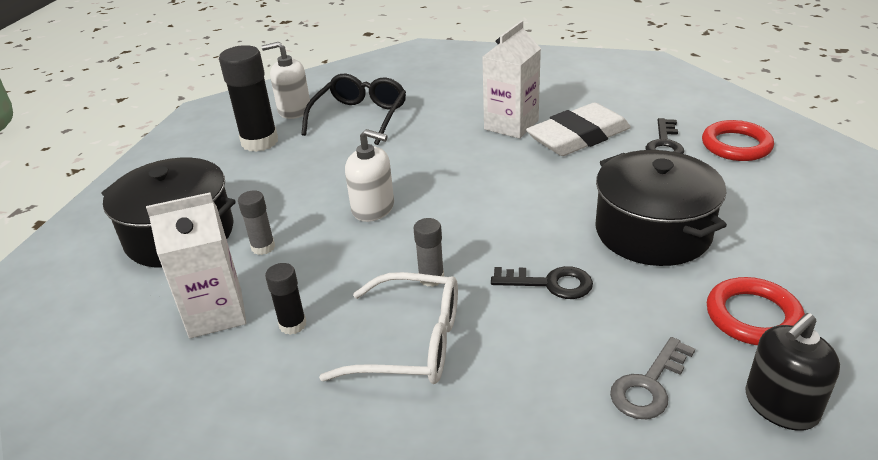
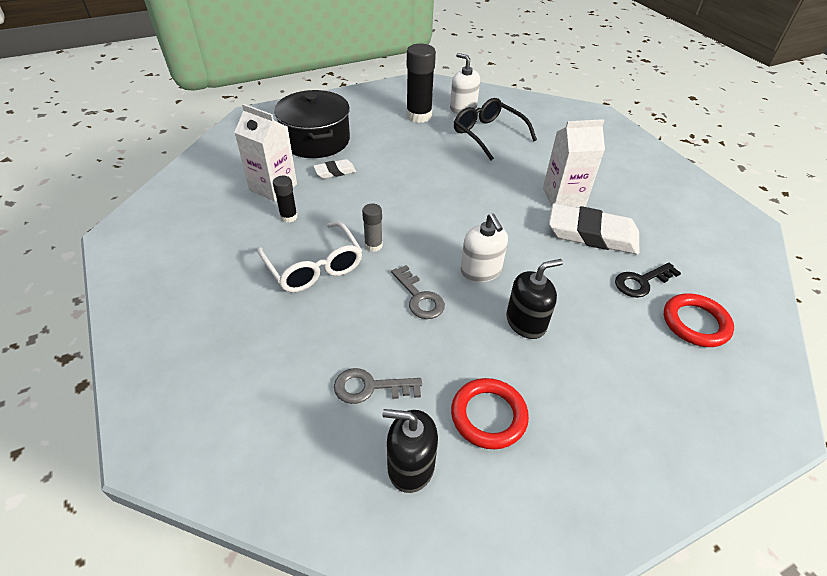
camera: 45 degrees right, 10 degrees up
(263, 247) = (335, 171): grey glue stick -> white eraser
(360, 117) = (488, 134): black glasses -> black glasses turned 105 degrees counterclockwise
(373, 208) = (409, 189): white soap dispenser -> white soap dispenser (481, 271)
(549, 283) = (419, 297): black key -> grey key
(652, 231) = (526, 322): black pot -> black soap dispenser

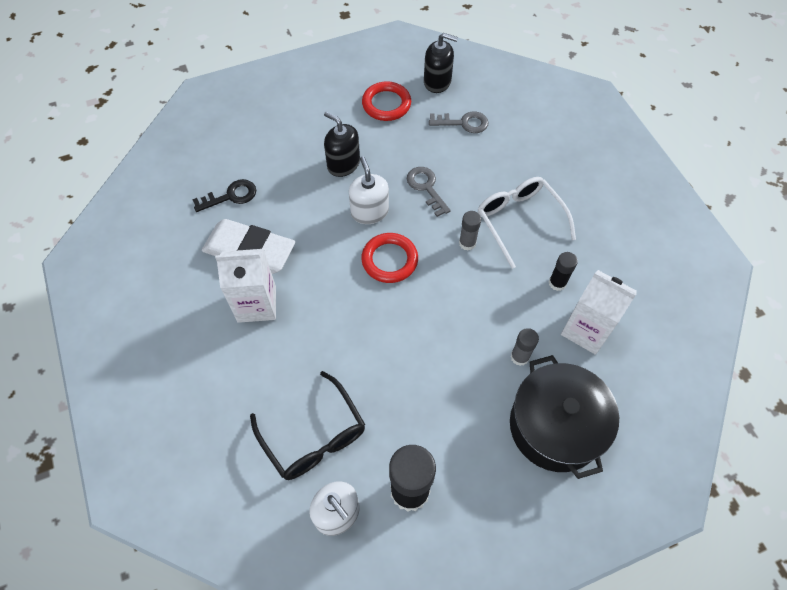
camera: 175 degrees left, 15 degrees up
(335, 171) = (519, 357): white eraser -> grey glue stick
(526, 322) = (343, 164): black soap dispenser -> black soap dispenser turned 60 degrees clockwise
(695, 323) = (209, 159): red ring -> red ring (389, 260)

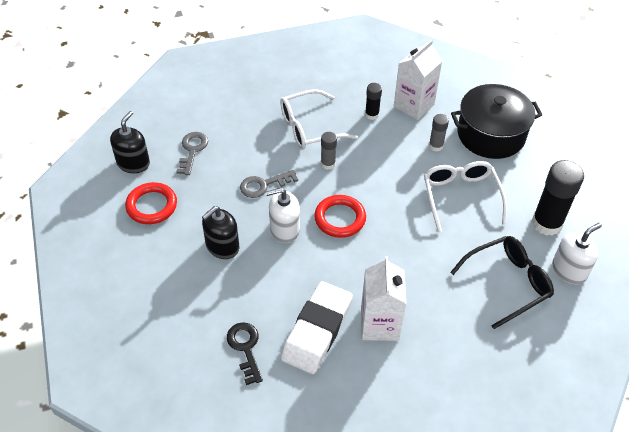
camera: 85 degrees left, 10 degrees down
(439, 386) = (461, 197): none -> white glasses

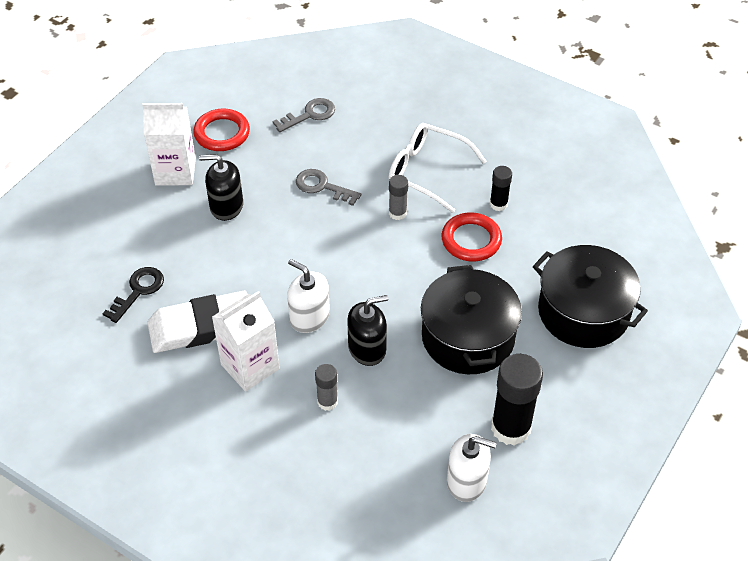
camera: 50 degrees right, 0 degrees up
(133, 163) = (254, 90): black soap dispenser -> black soap dispenser (367, 348)
(284, 229) = (287, 234): white soap dispenser -> white soap dispenser (309, 317)
(340, 218) = (341, 263): red ring -> red ring (471, 240)
(414, 105) = (550, 227): white carton -> white carton (175, 172)
(436, 146) = (514, 277): grey glue stick -> grey glue stick (327, 402)
(461, 197) = (468, 337): white glasses -> black pot
(507, 283) = (396, 437): black glasses -> none

